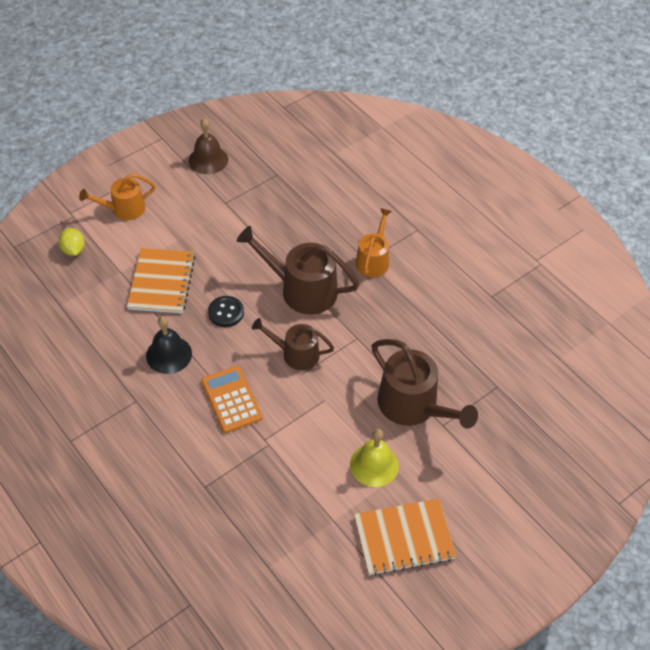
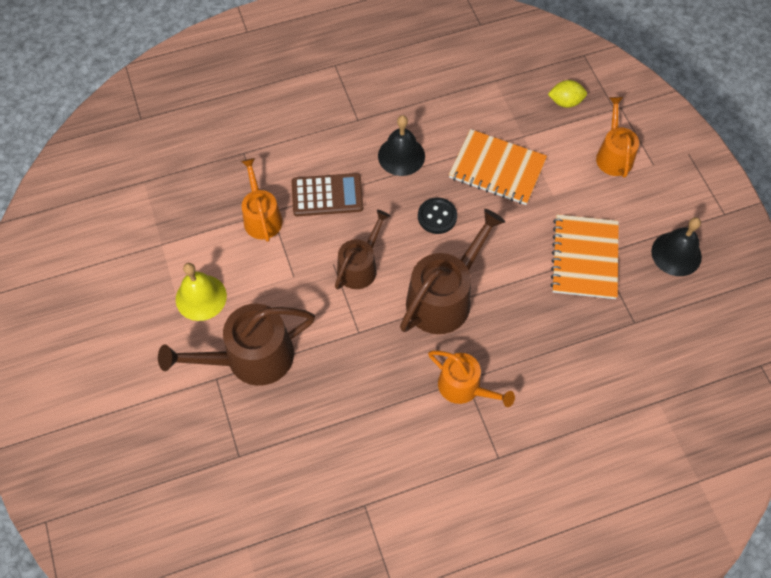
camera: 110 degrees right, 10 degrees up
(208, 159) = (676, 254): brown bell -> black bell
(231, 399) = (327, 195): orange calculator -> brown calculator
(273, 445) = (261, 217): none -> orange watering can
(404, 538) = (115, 297): orange notebook -> orange notebook (584, 258)

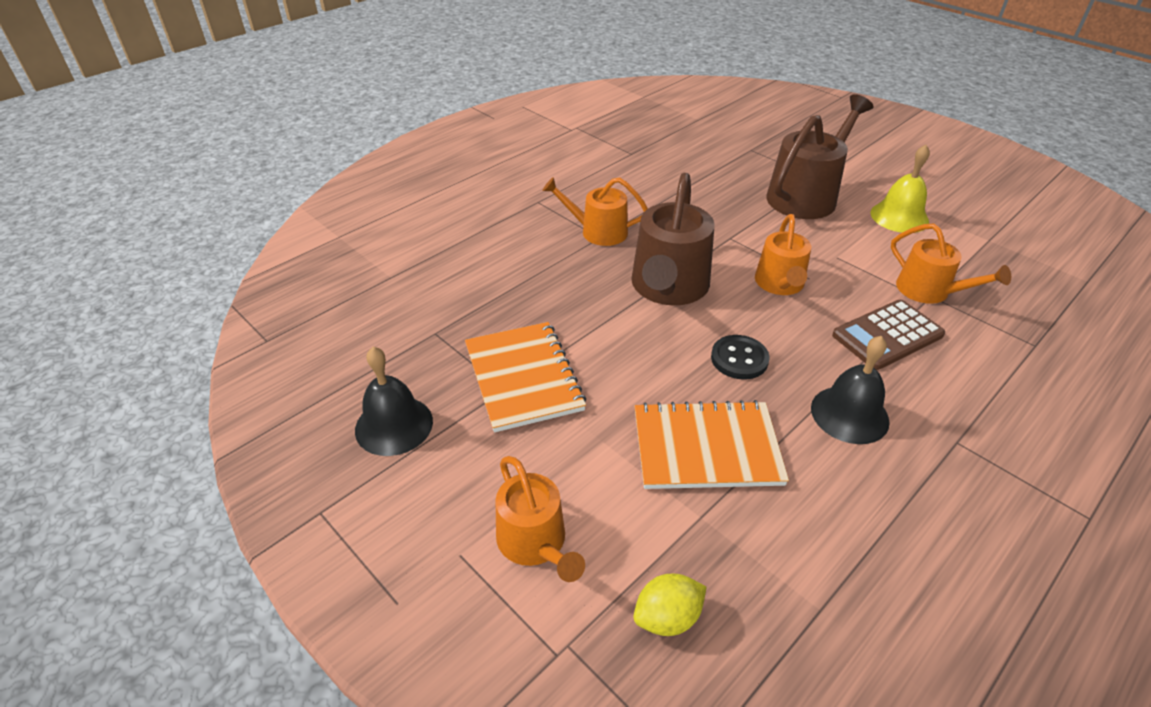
camera: 155 degrees right, 20 degrees down
(360, 266) = (780, 284): brown watering can -> orange watering can

